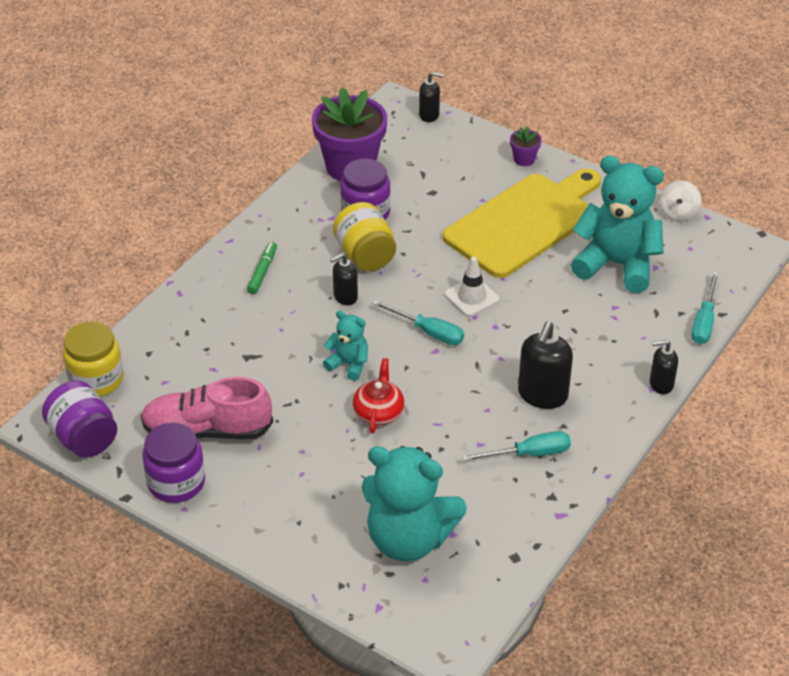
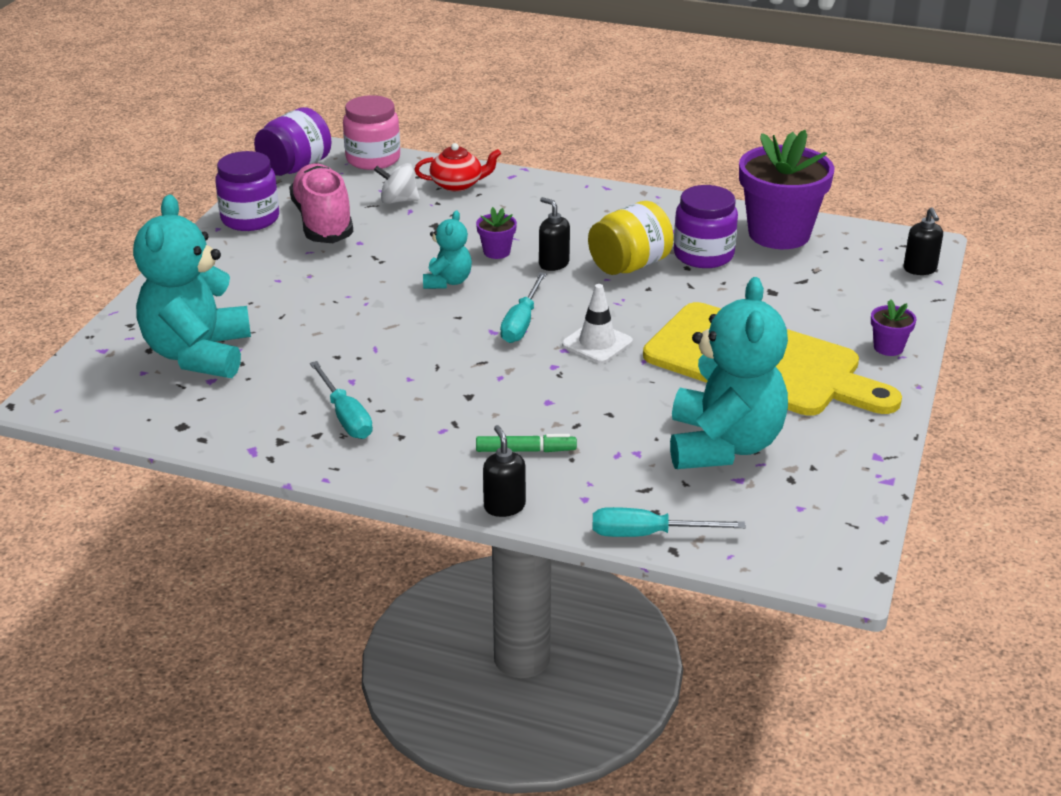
camera: 75 degrees right, 10 degrees down
(96, 379) = (373, 159): yellow jar -> pink jar
(262, 272) = (567, 212): green marker -> green marker (525, 450)
(311, 326) = (496, 252): none -> purple flower pot
(378, 412) = (381, 310): red teapot -> red teapot (457, 184)
(542, 395) = (447, 414): black soap dispenser -> none
(678, 213) = (870, 489): white spinning top -> white spinning top (398, 200)

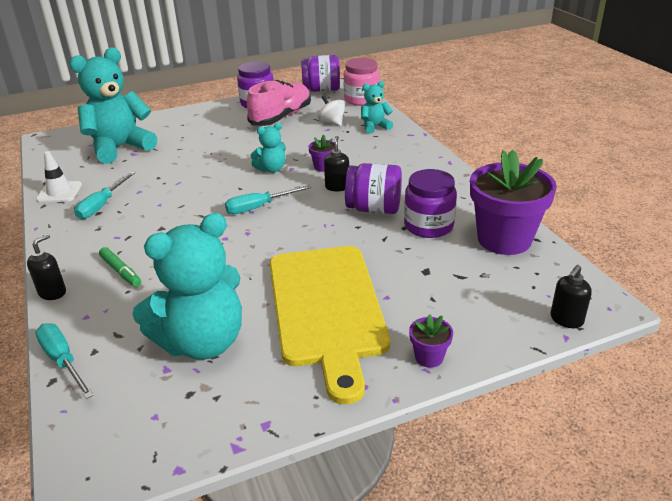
camera: 50 degrees right, 0 degrees up
(457, 184) = (375, 127): red teapot -> turquoise teddy bear
(597, 343) = (269, 239): white traffic cone -> white traffic cone (59, 192)
(629, 265) = (374, 209): yellow jar -> purple jar

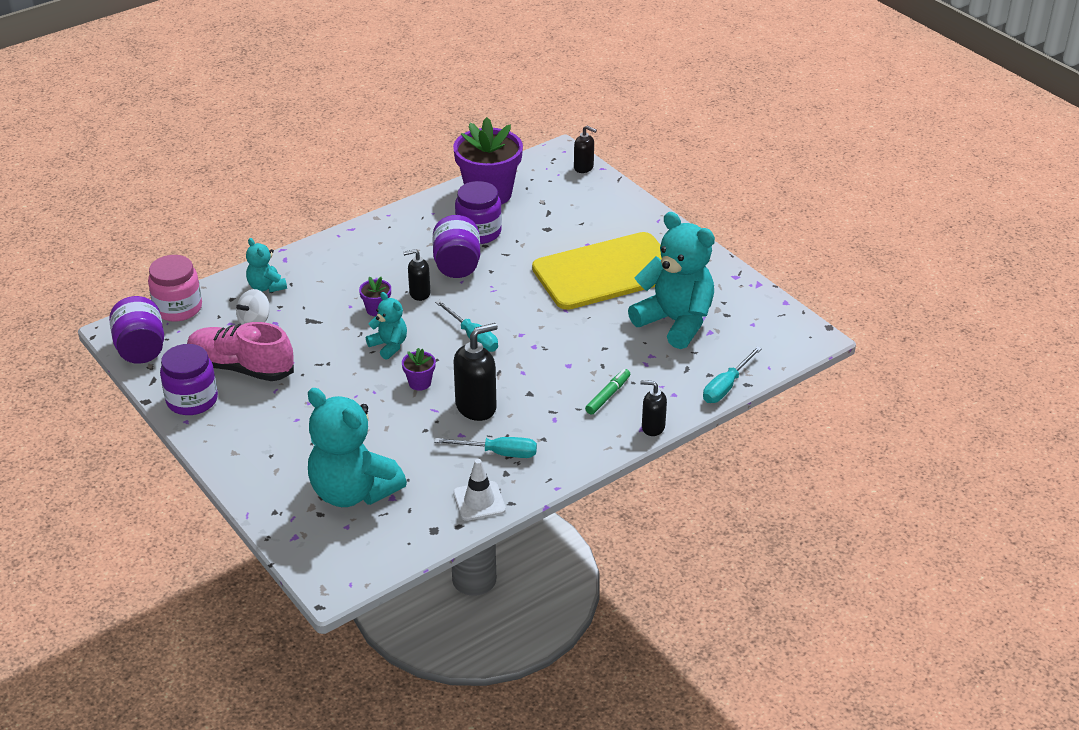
camera: 105 degrees left, 5 degrees up
(165, 201) = (476, 407): none -> black soap dispenser
(429, 357) = (646, 220): purple flower pot -> purple flower pot (420, 383)

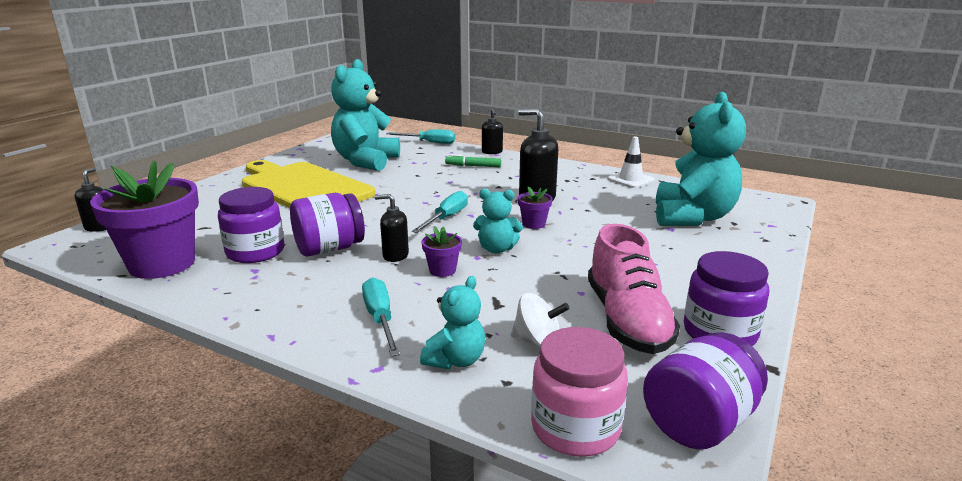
camera: 115 degrees left, 15 degrees down
(389, 346) = (496, 249): turquoise teddy bear -> turquoise teddy bear turned 105 degrees counterclockwise
(419, 293) = (395, 255): black soap dispenser -> black soap dispenser turned 135 degrees clockwise
(498, 453) = (576, 183): turquoise screwdriver -> turquoise screwdriver (380, 319)

